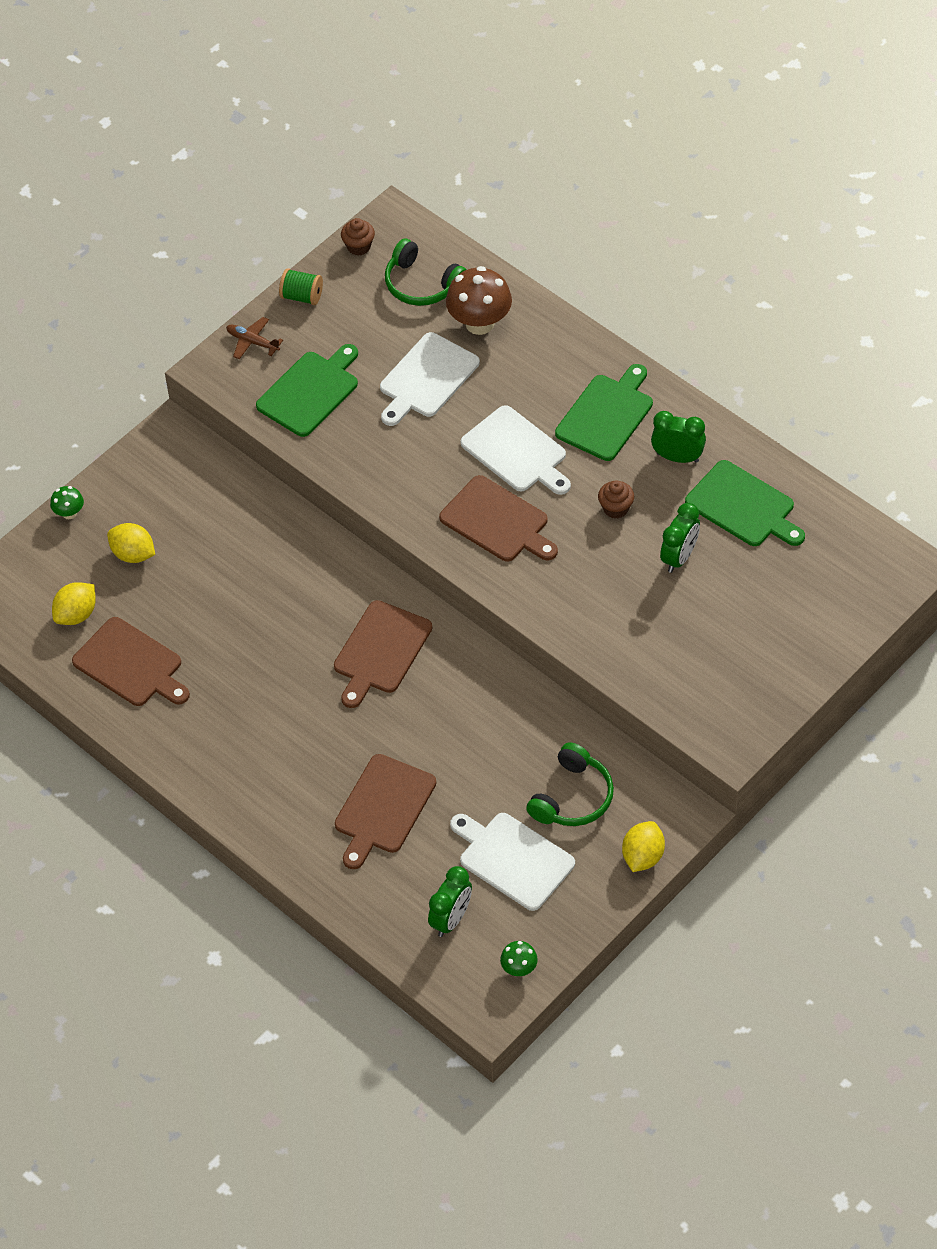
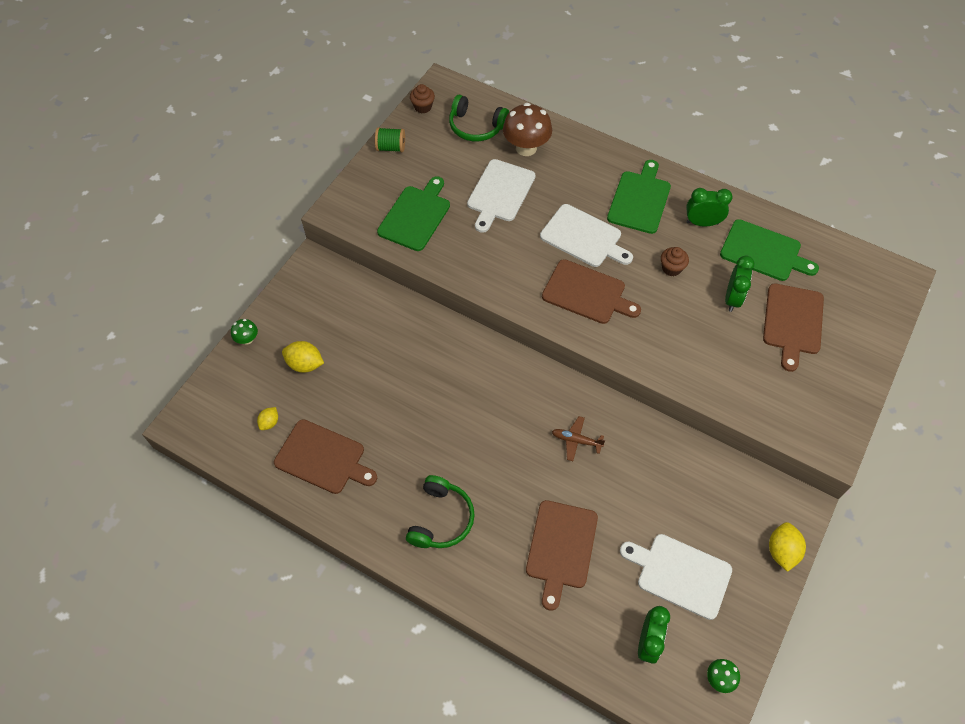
camera: 15 degrees left, 5 degrees up
(76, 614) = (269, 422): yellow lemon -> yellow lemon, size x0.60
(252, 342) = (362, 186): brown plane -> brown plane (576, 440)
(380, 651) = (519, 411): brown cutting board -> brown cutting board (792, 322)
(572, 797) = (708, 509): green headphones -> green headphones (441, 519)

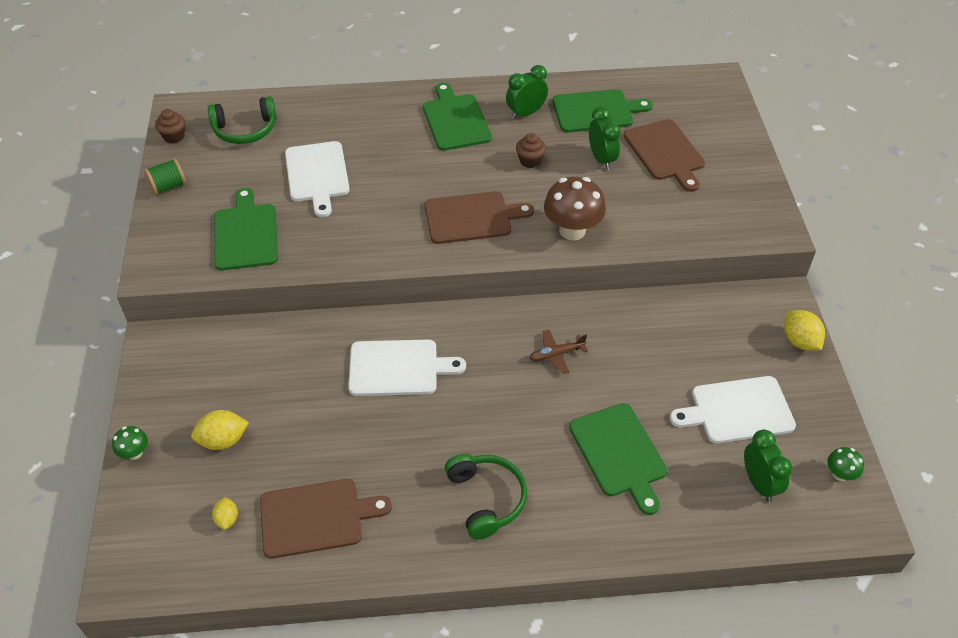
camera: 35 degrees left, 10 degrees down
(526, 148) = (311, 126): brown mushroom -> brown mushroom (572, 230)
(561, 548) = (619, 453): brown cutting board -> green cutting board
(583, 237) = (430, 174): white cutting board -> white cutting board (398, 368)

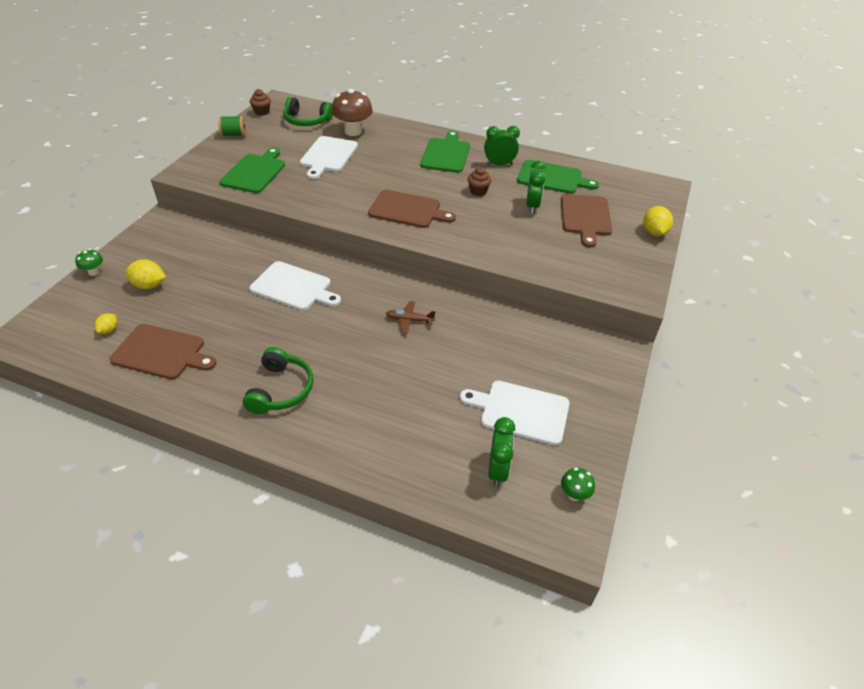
camera: 25 degrees right, 5 degrees down
(572, 230) = (473, 240): brown mushroom -> brown mushroom (353, 131)
(619, 453) = (402, 402): green cutting board -> none
(799, 341) = (612, 384): yellow lemon -> yellow lemon (654, 232)

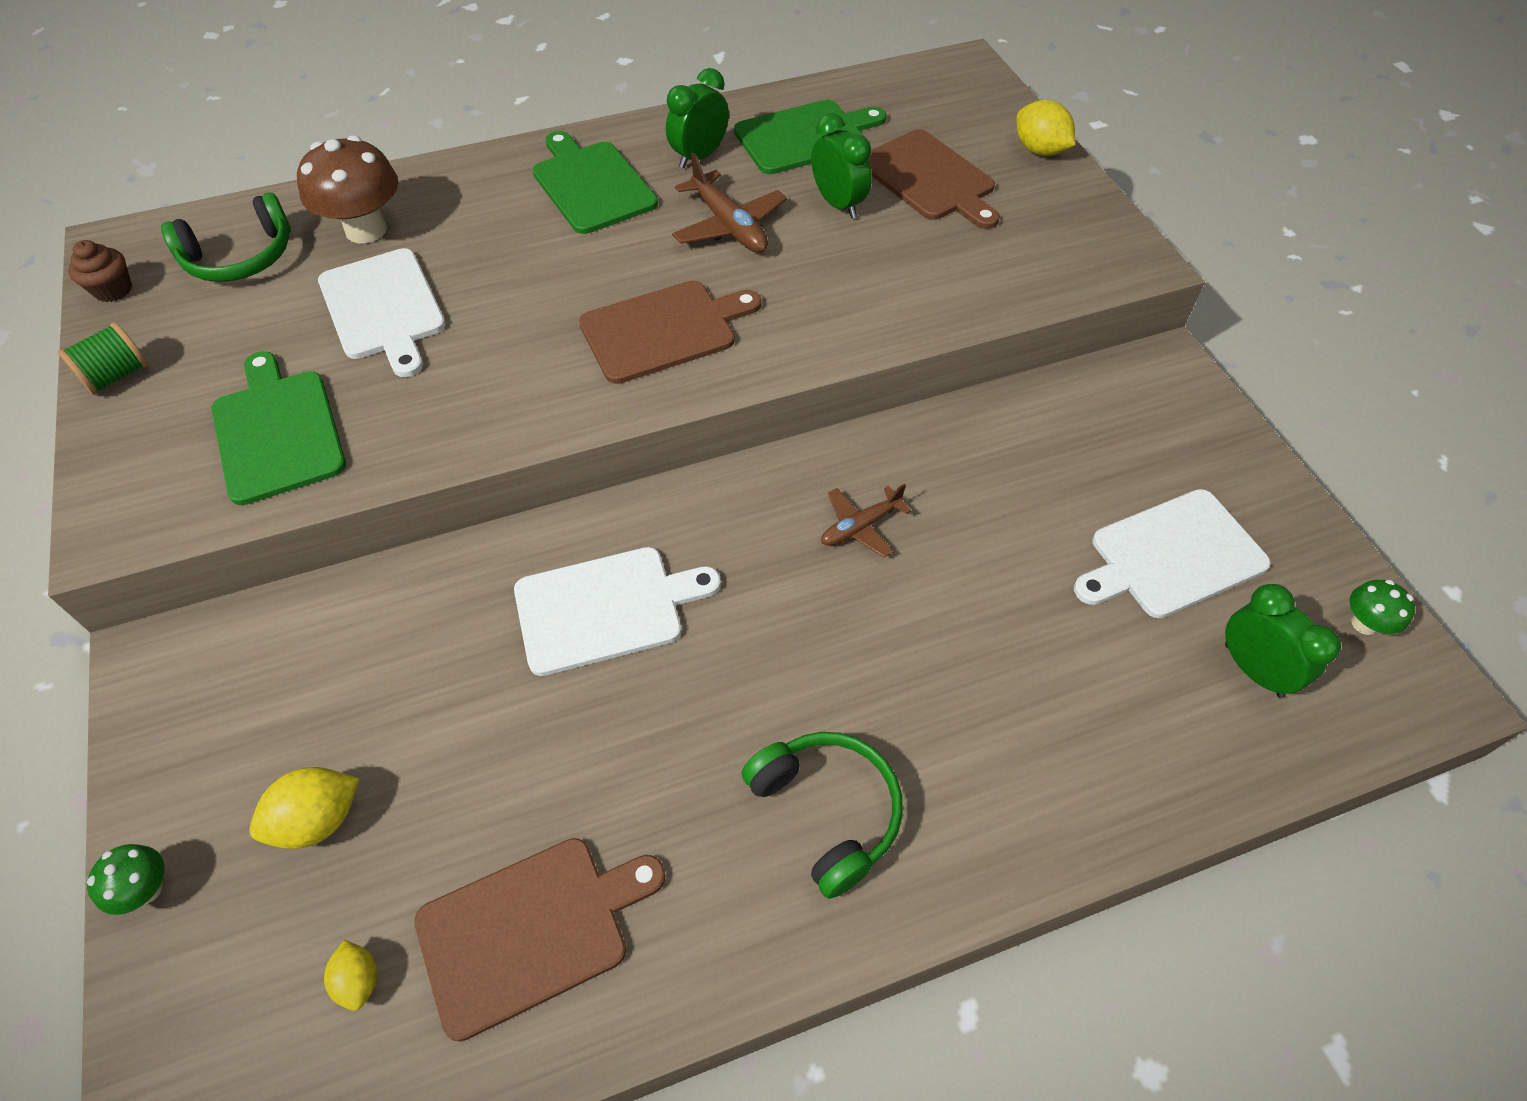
camera: 40 degrees left, 10 degrees up
(478, 191) = (729, 226): brown cupcake -> brown plane

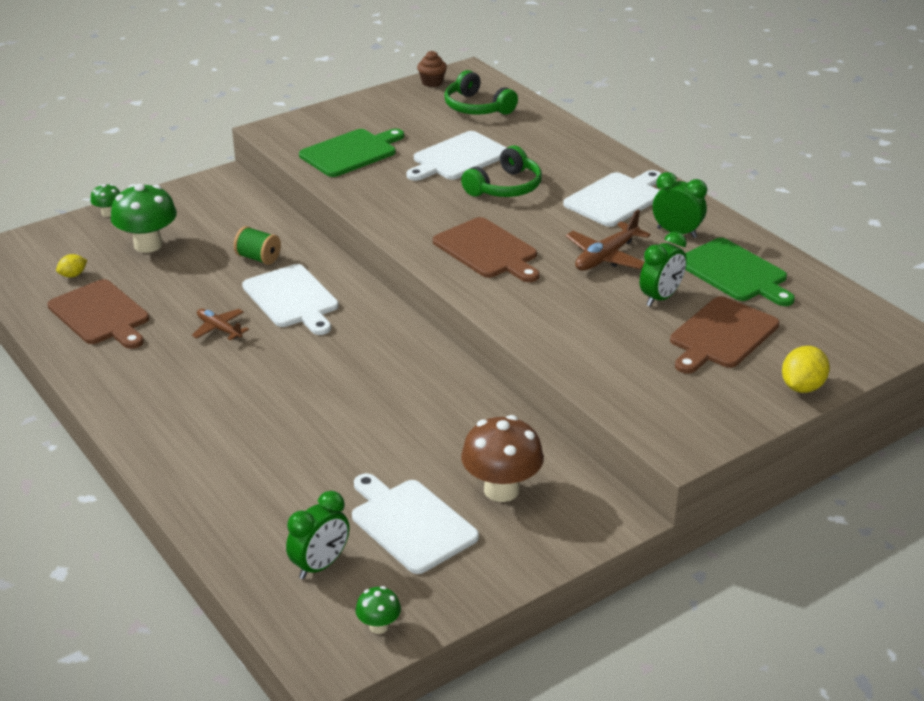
camera: 75 degrees right, 20 degrees down
(117, 375) = (371, 102): green spool -> green spool (258, 258)
(318, 820) = (148, 245): yellow lemon -> green mushroom
(366, 230) = (522, 136): brown mushroom -> brown mushroom (501, 490)
(591, 185) = (616, 198): green cutting board -> white cutting board
(827, 812) = (179, 395): green headphones -> green headphones (505, 187)
(860, 527) = (385, 381): brown plane -> brown plane (219, 329)

